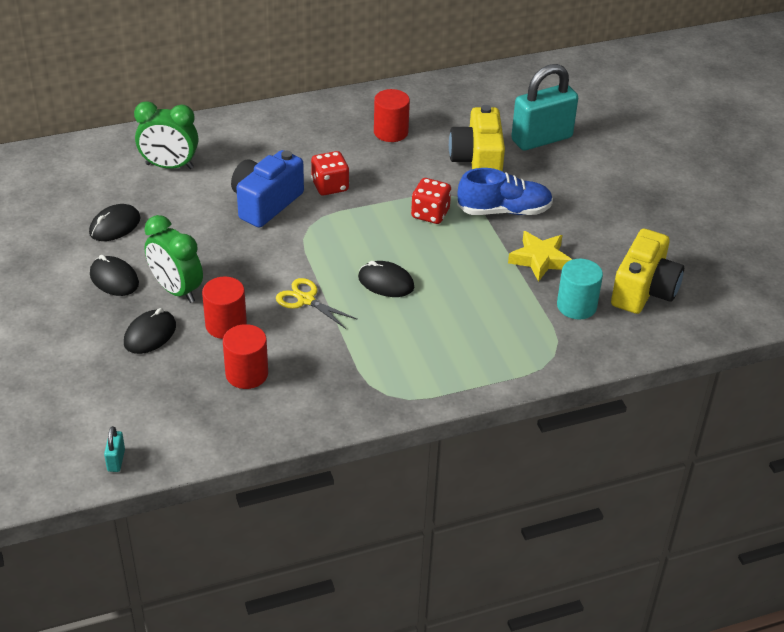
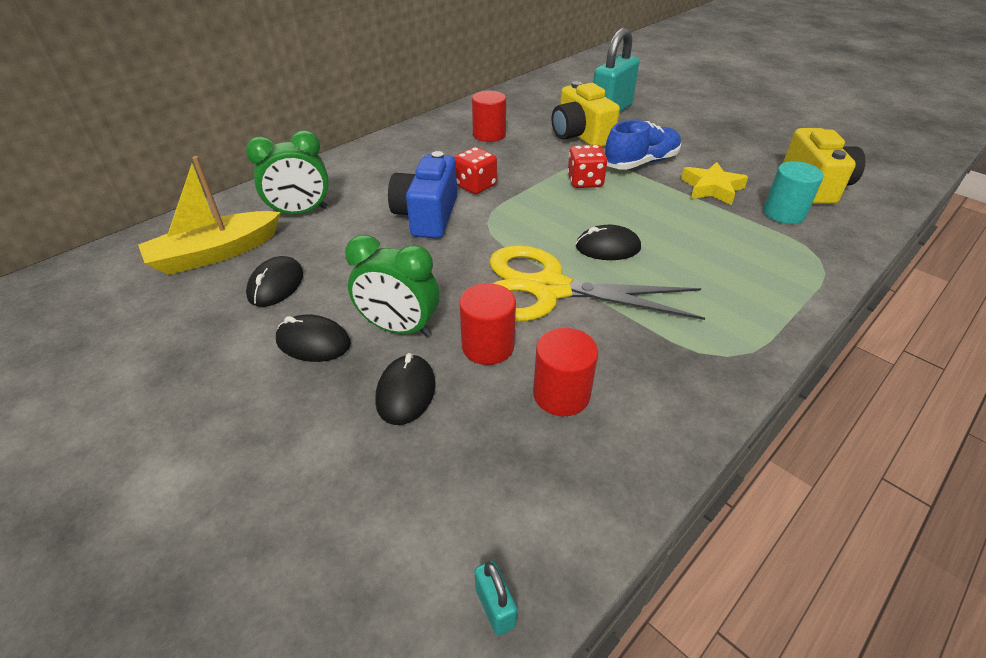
camera: 25 degrees left, 0 degrees up
(87, 184) = (215, 253): none -> yellow boat
(305, 300) = (548, 289): yellow scissors -> yellow scissors, size x2.15

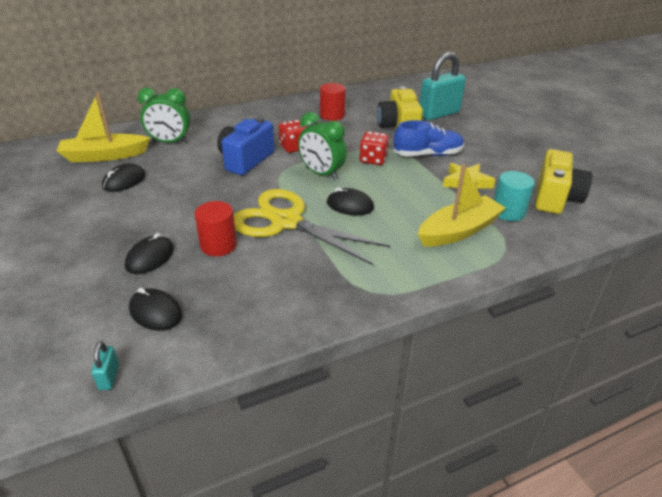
camera: 20 degrees right, 5 degrees down
(313, 342) = (120, 217): black mouse -> black mouse (155, 312)
(399, 328) = (174, 222): green clock -> green clock (321, 174)
(561, 394) = (240, 284): red cylinder -> none
(754, 249) = (459, 231): none -> yellow boat

